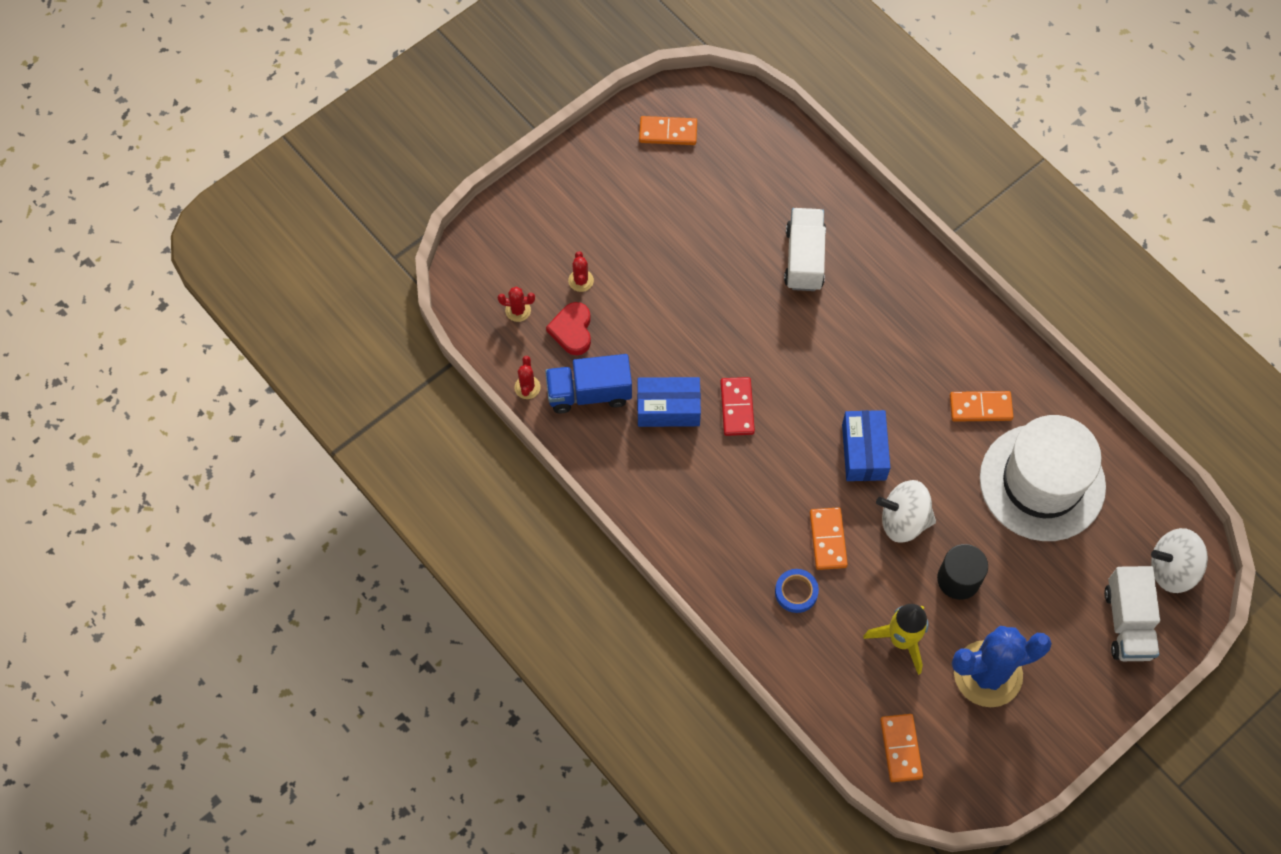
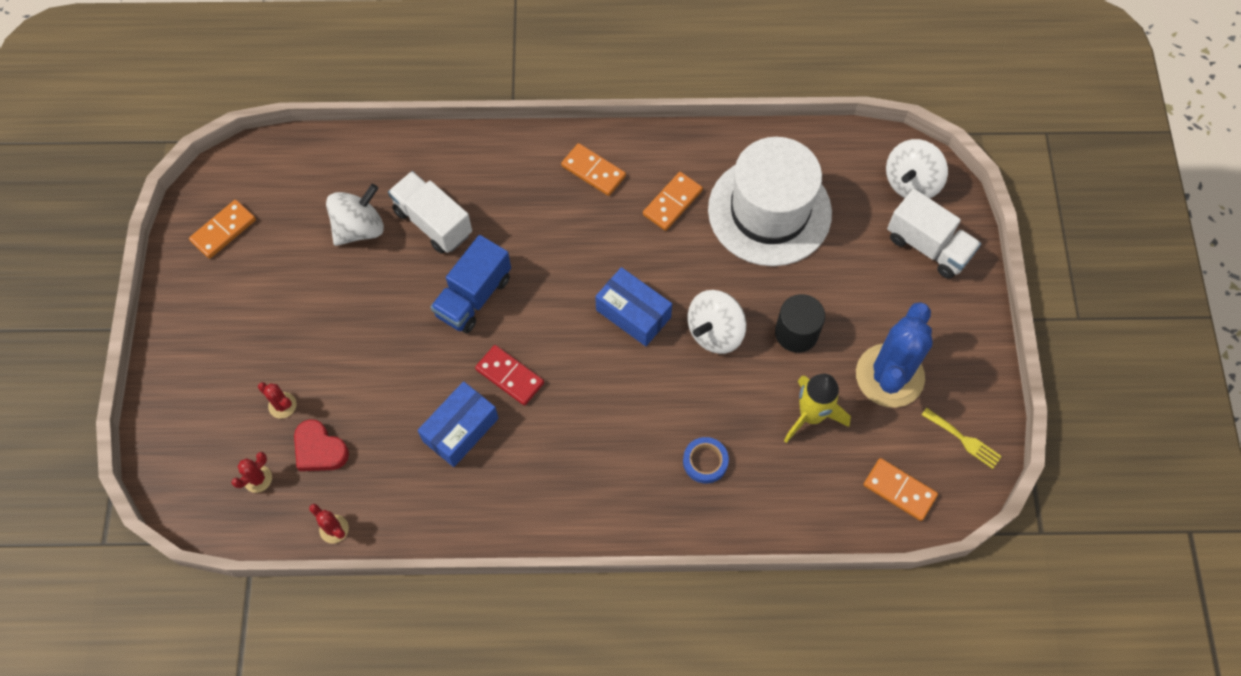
camera: 50 degrees left, 0 degrees up
(589, 393) = (387, 482): blue truck -> blue truck (473, 296)
(753, 215) = (359, 228): none -> white spinning top
(828, 539) = (682, 400): orange domino -> orange domino (593, 171)
(986, 767) = (964, 439): none -> yellow fork

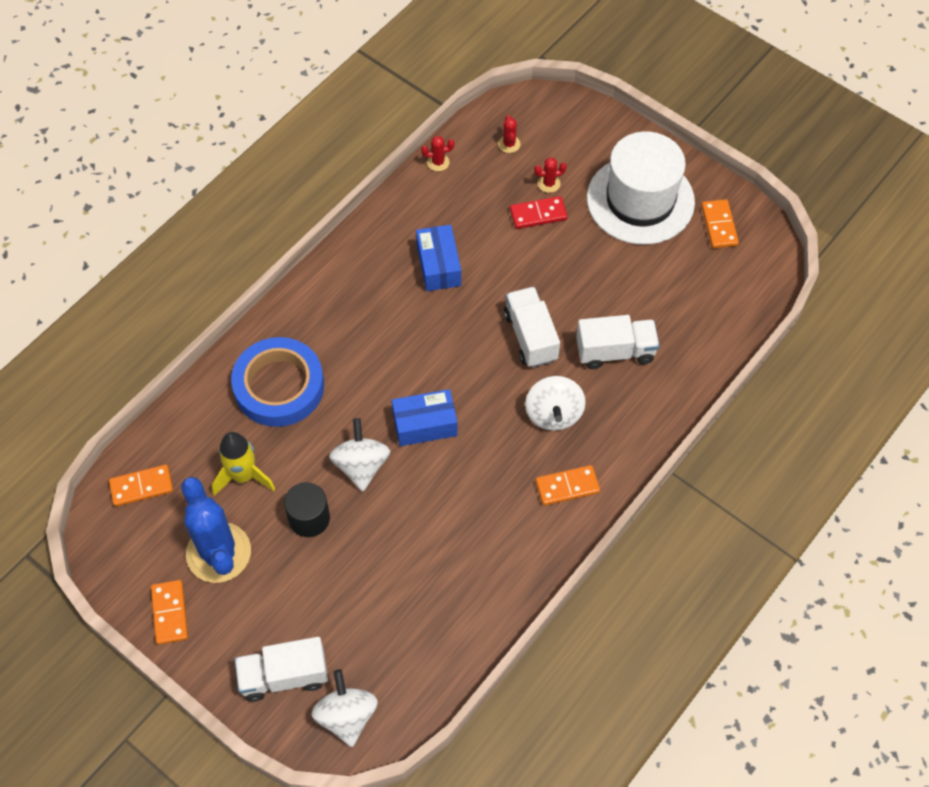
camera: 130 degrees right, 5 degrees down
(319, 449) = (498, 185): red heart -> none
(359, 228) = (650, 304): white spinning top -> white spinning top (553, 414)
(473, 296) = (530, 336): blue truck -> white truck
(509, 376) = (449, 317): red domino -> red domino (538, 214)
(672, 203) = (490, 520): orange domino -> orange domino (169, 613)
(705, 461) = (279, 386): blue tape -> blue tape, size x2.32
(769, 211) = (420, 584): white hat -> white hat (640, 200)
(964, 439) = (129, 560): yellow fork -> none

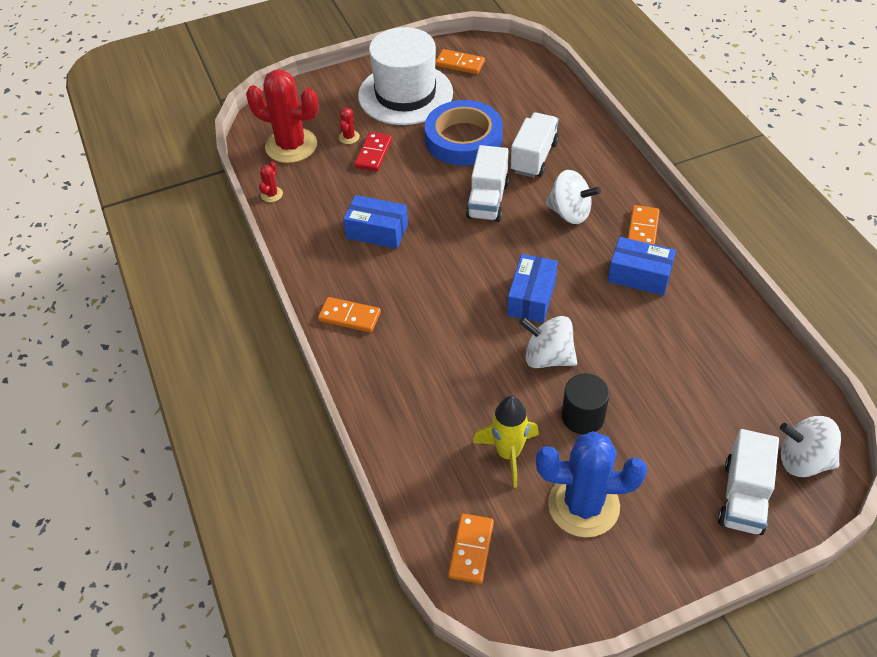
camera: 60 degrees left, 10 degrees down
(169, 613) = (632, 574): orange domino -> orange domino (349, 317)
(279, 386) = (426, 390): blue tape -> blue tape (463, 139)
(502, 505) = (639, 275): none -> blue box
(509, 144) = (291, 146): red cactus -> red cactus, size x2.48
(530, 336) = (487, 200): white truck -> white truck turned 90 degrees counterclockwise

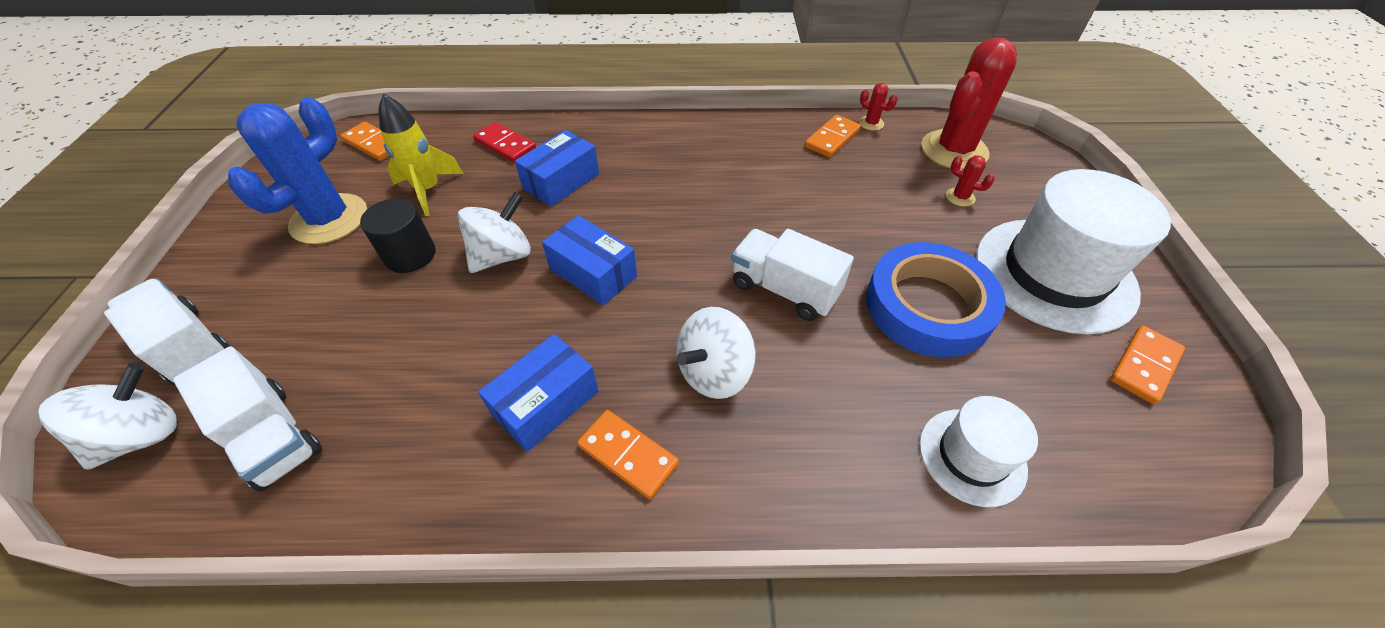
camera: 110 degrees right, 0 degrees up
(349, 317) = (666, 137): orange domino -> orange domino (832, 138)
(373, 153) = (919, 210): red domino -> red domino (505, 145)
(377, 231) = (775, 180): blue box -> blue box (561, 181)
(534, 157) = (858, 377): white truck -> white truck (272, 436)
(555, 114) = (972, 456): none -> white hat

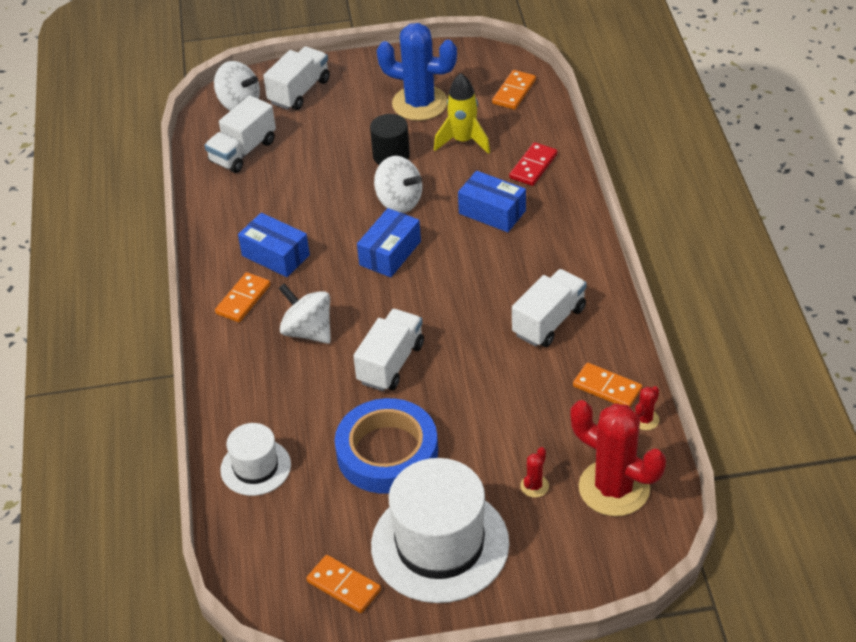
camera: 85 degrees right, 5 degrees down
(739, 162) = (549, 321): none -> white truck

